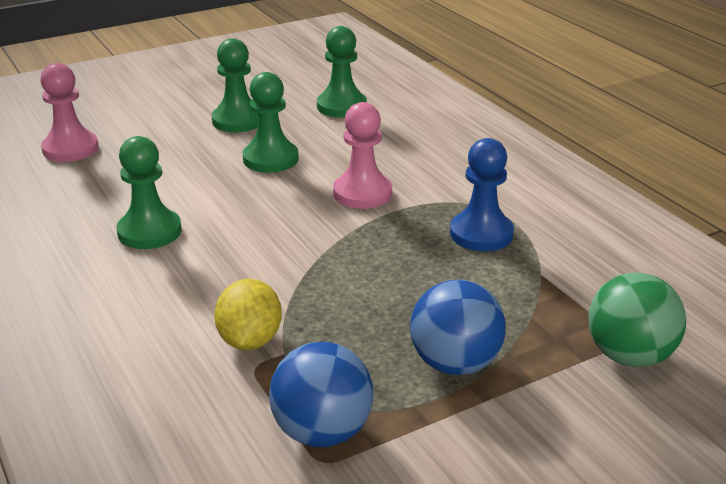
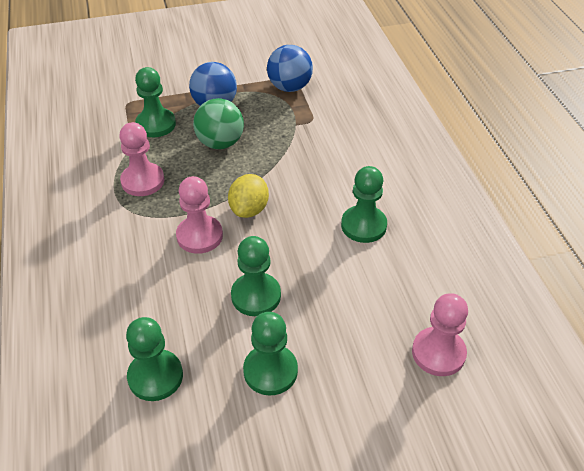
camera: 165 degrees left, 15 degrees up
(250, 340) = (311, 134): yellow lemon -> yellow lemon (249, 209)
(481, 234) = (143, 181): blue pawn -> pink pawn
(532, 311) = (156, 124): none -> green pawn
(629, 356) = (130, 95): green ball -> green ball (220, 143)

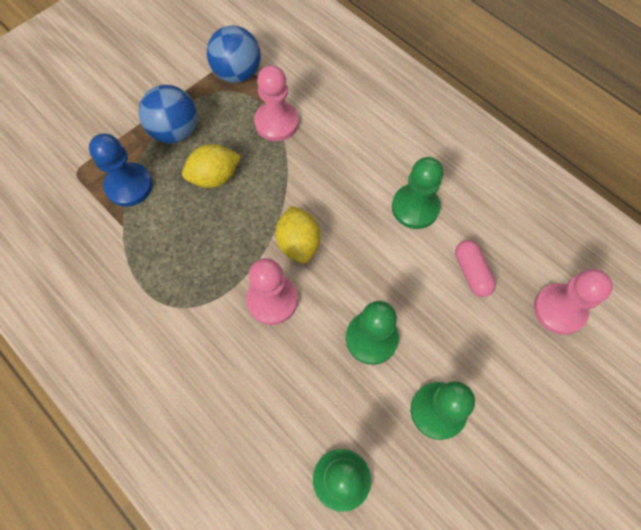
camera: 30 degrees left, 20 degrees up
(143, 181) = (167, 264): pink pawn -> pink pawn (276, 122)
(156, 124) = (129, 186): green pawn -> blue pawn
(220, 143) = (214, 177): green ball -> yellow lemon
(377, 290) = (471, 272): none -> pink capsule

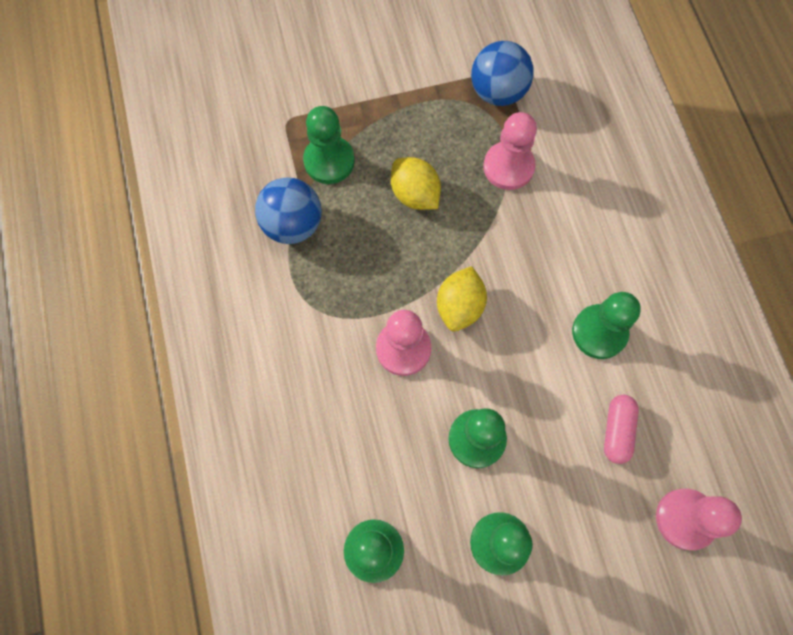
camera: 30 degrees right, 5 degrees up
(129, 186) = (329, 161): blue pawn -> green pawn
(175, 131) = (402, 125): blue ball -> blue ball (293, 224)
(214, 177) = (415, 194): yellow lemon -> yellow lemon turned 45 degrees clockwise

